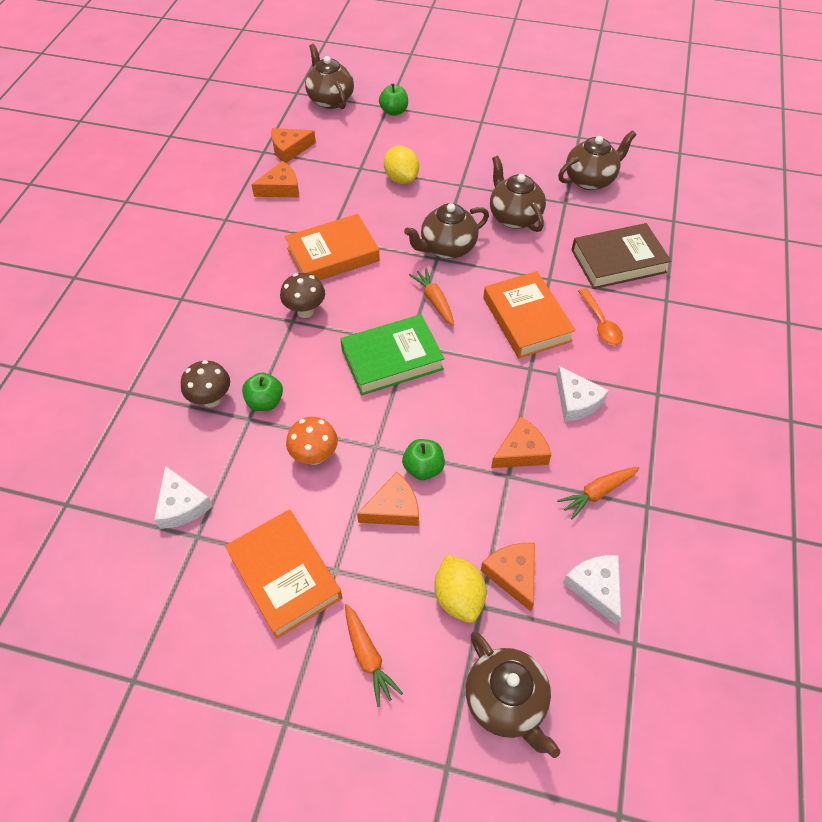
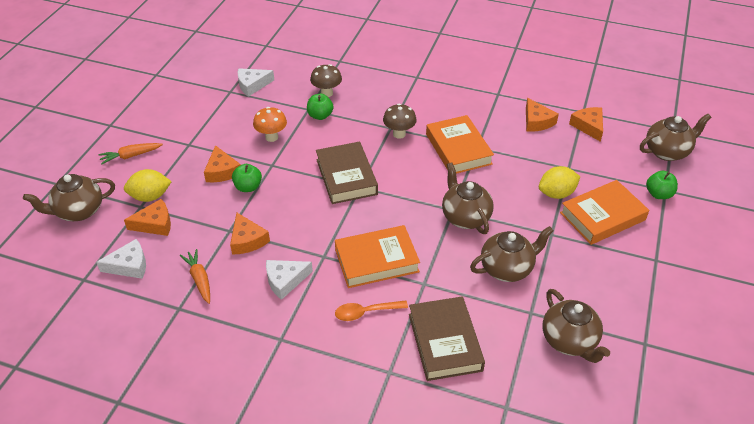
camera: 95 degrees right, 10 degrees down
(285, 575) = (193, 125): orange book -> orange book (602, 216)
(392, 359) = (346, 177): green book -> brown book
(434, 301) = (403, 204): orange carrot -> none

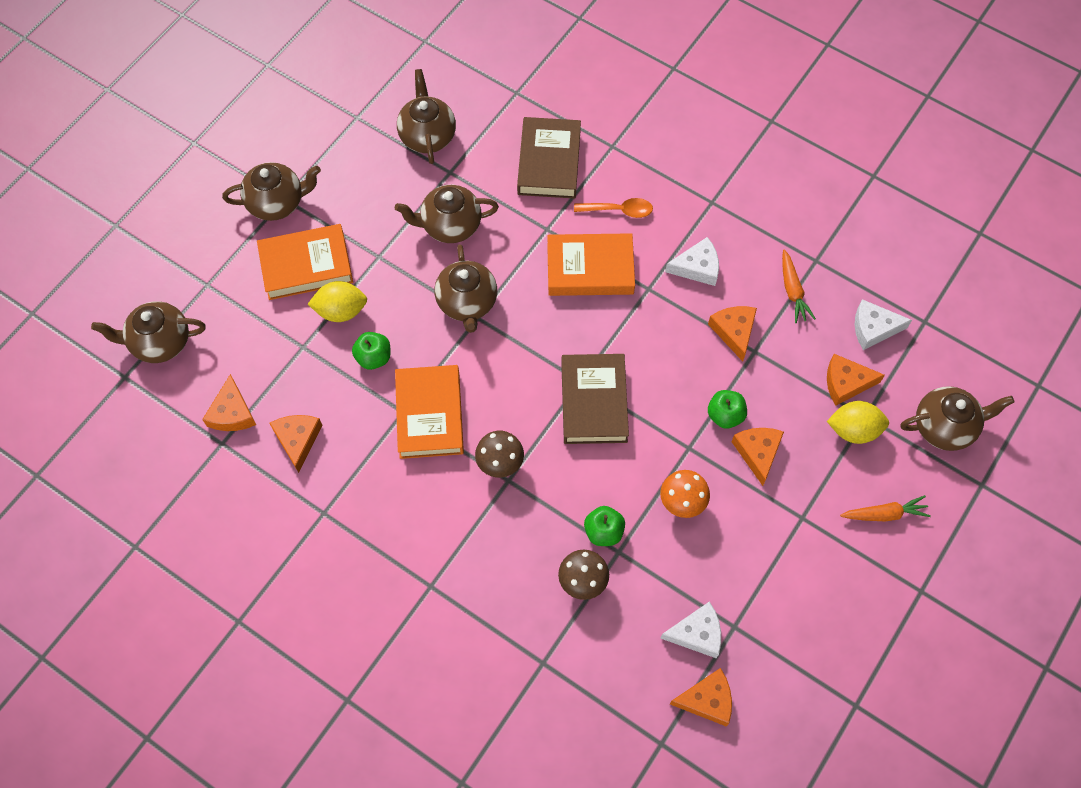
camera: 165 degrees left, 20 degrees up
(243, 63) = (707, 700): none -> orange cheese
(658, 194) = (219, 280): green apple -> green apple (374, 357)
(659, 255) = (277, 203): none -> brown teapot

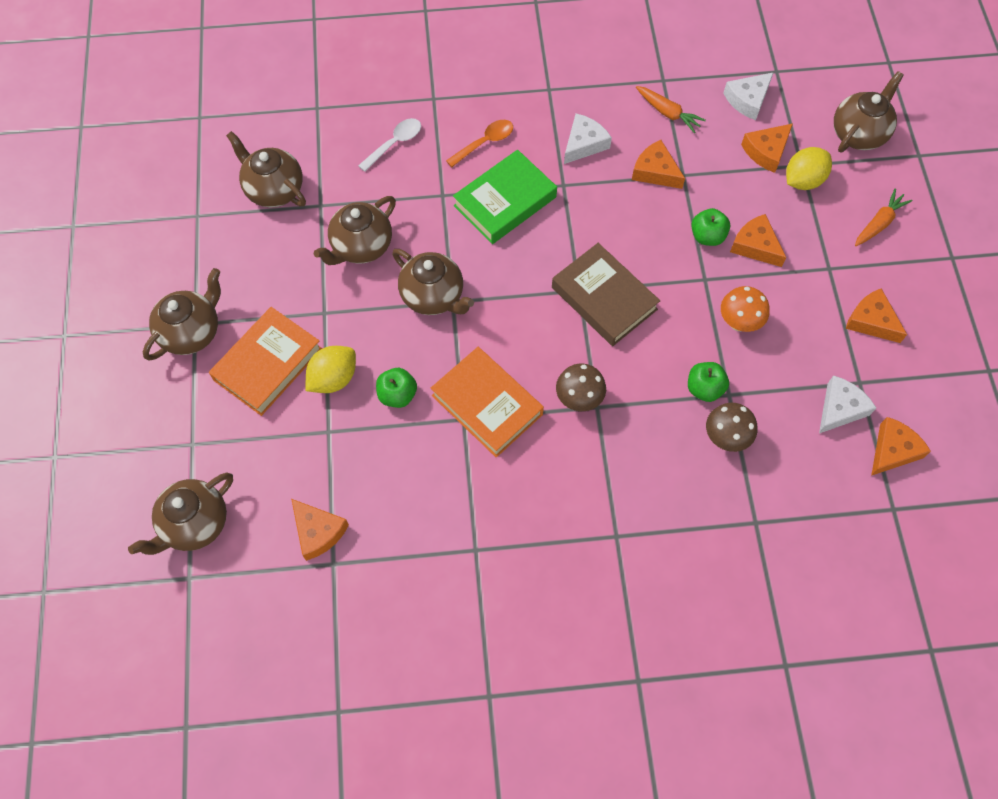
camera: 40 degrees left, 0 degrees up
(298, 440) = (397, 509): orange cheese -> orange cheese (871, 321)
(549, 162) = (395, 143): brown book -> white spoon
(590, 269) = (505, 201): orange book -> green book

